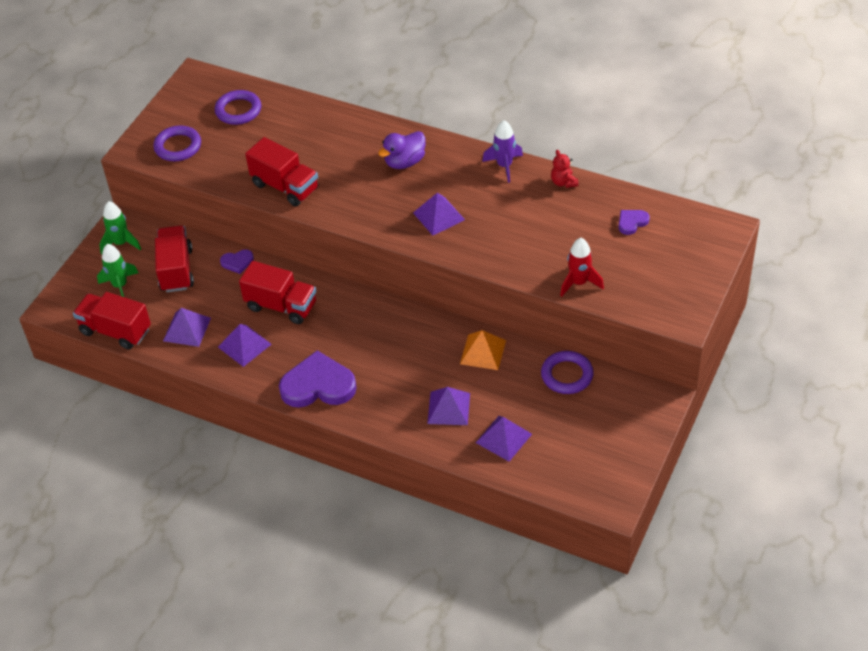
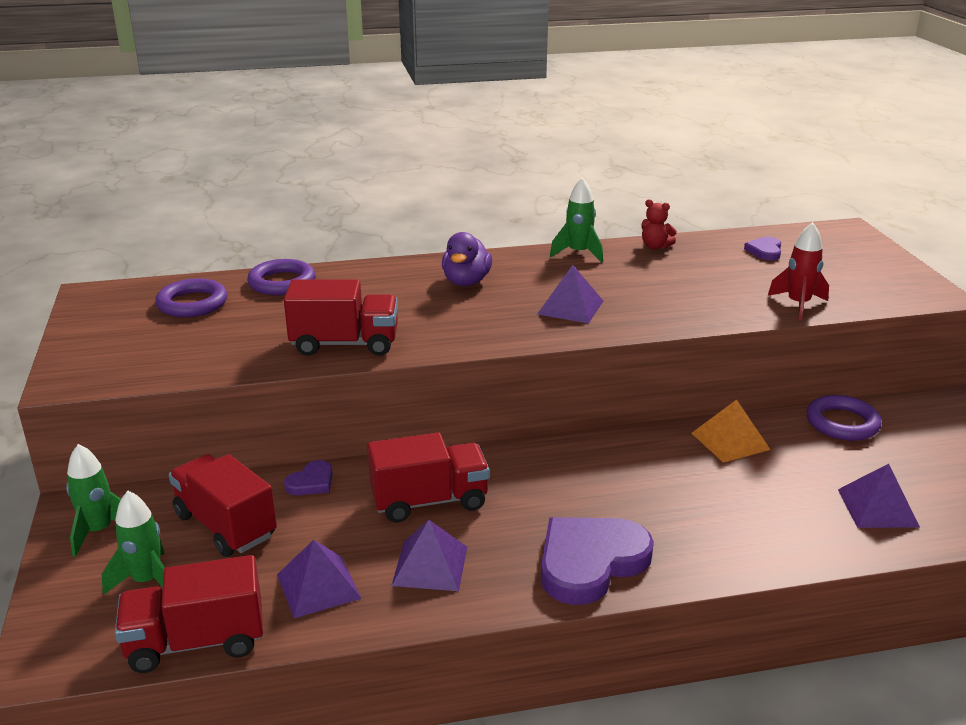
camera: 40 degrees left, 20 degrees down
(178, 146) = (138, 357): purple ring -> purple ring (282, 282)
(448, 408) = (776, 509): purple pyramid -> none
(504, 166) = (578, 253): purple rocket -> green rocket

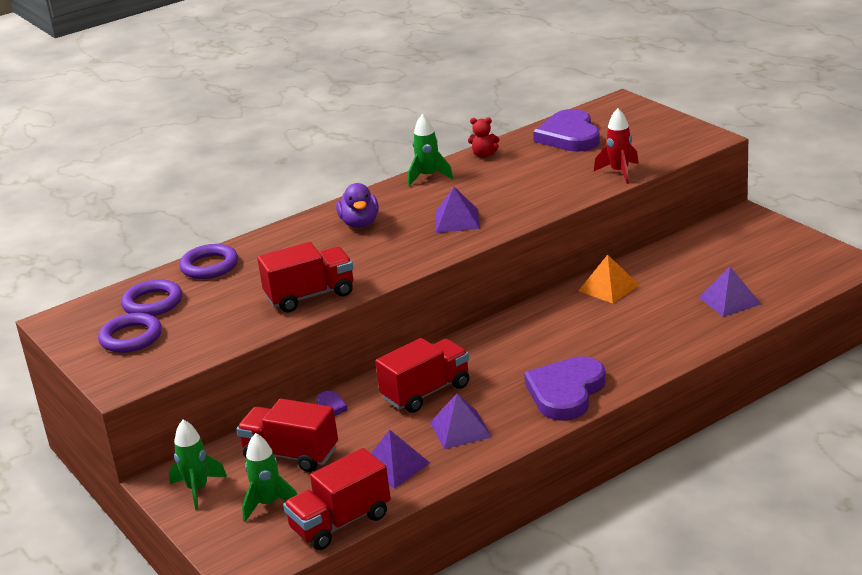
camera: 20 degrees left, 0 degrees up
(765, 251) = (569, 136): purple heart -> purple heart, size x2.13
(842, 423) = (678, 252): purple ring -> purple ring (131, 338)

